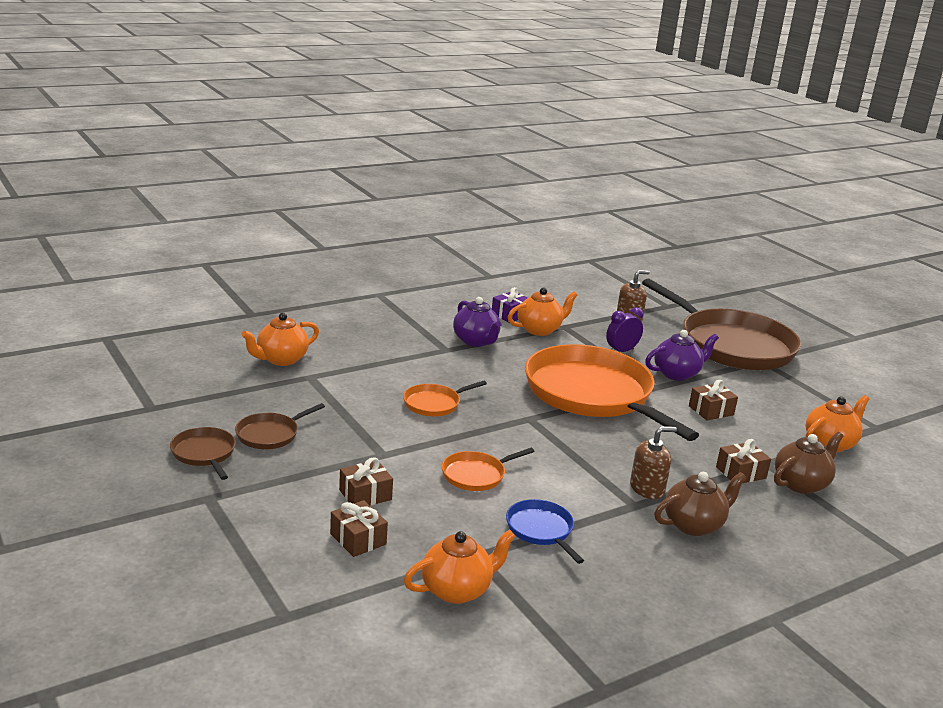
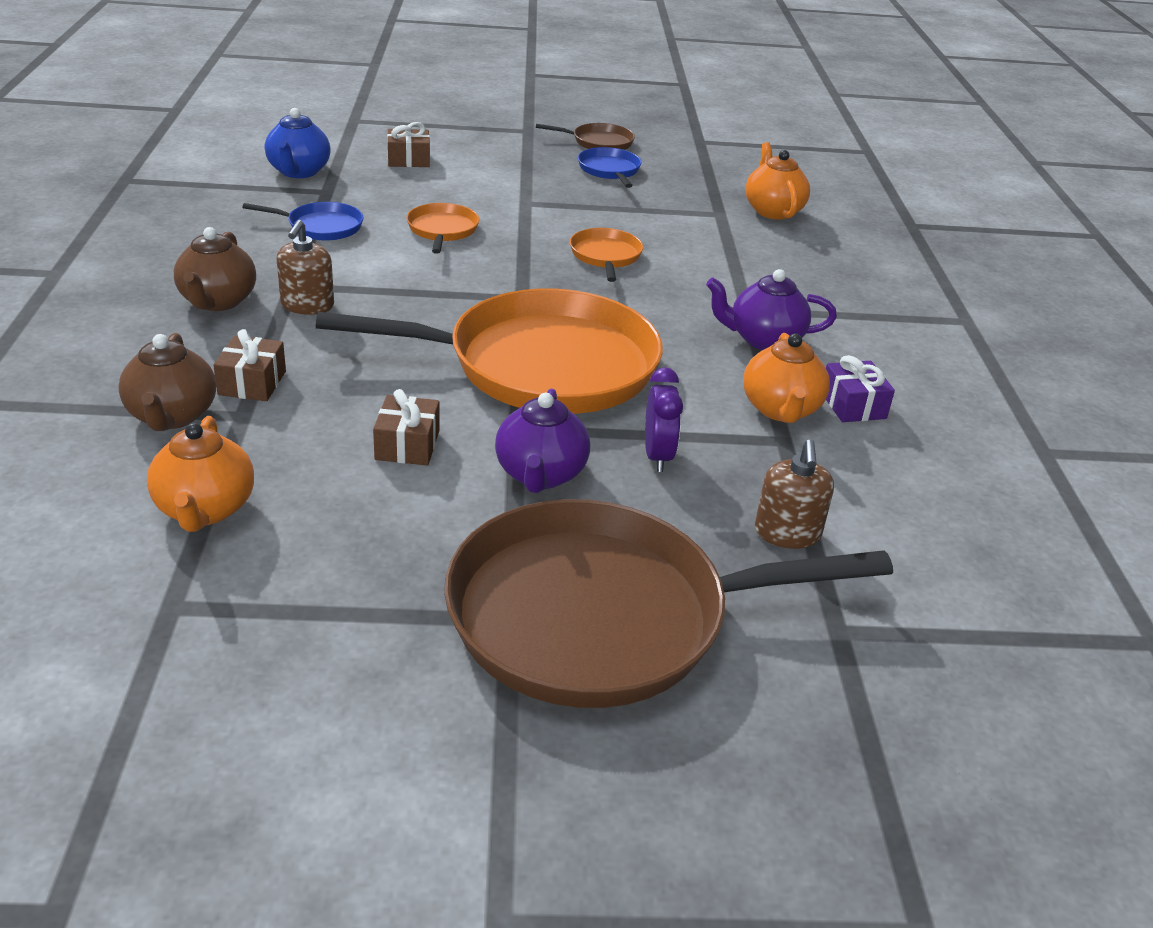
camera: 120 degrees right, 10 degrees up
(270, 434) = (610, 170): brown pan -> blue pan
(365, 495) = (467, 178): brown gift -> none
(457, 590) = (299, 172): orange teapot -> blue teapot

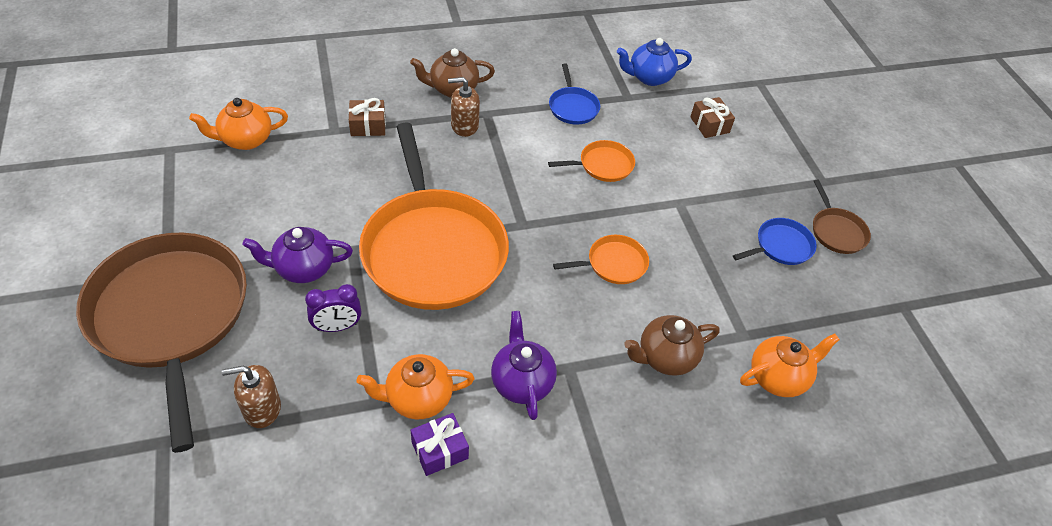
camera: 75 degrees right, 15 degrees up
(172, 416) = (326, 106): brown teapot -> brown teapot (665, 357)
(407, 445) = (321, 202): brown gift -> none

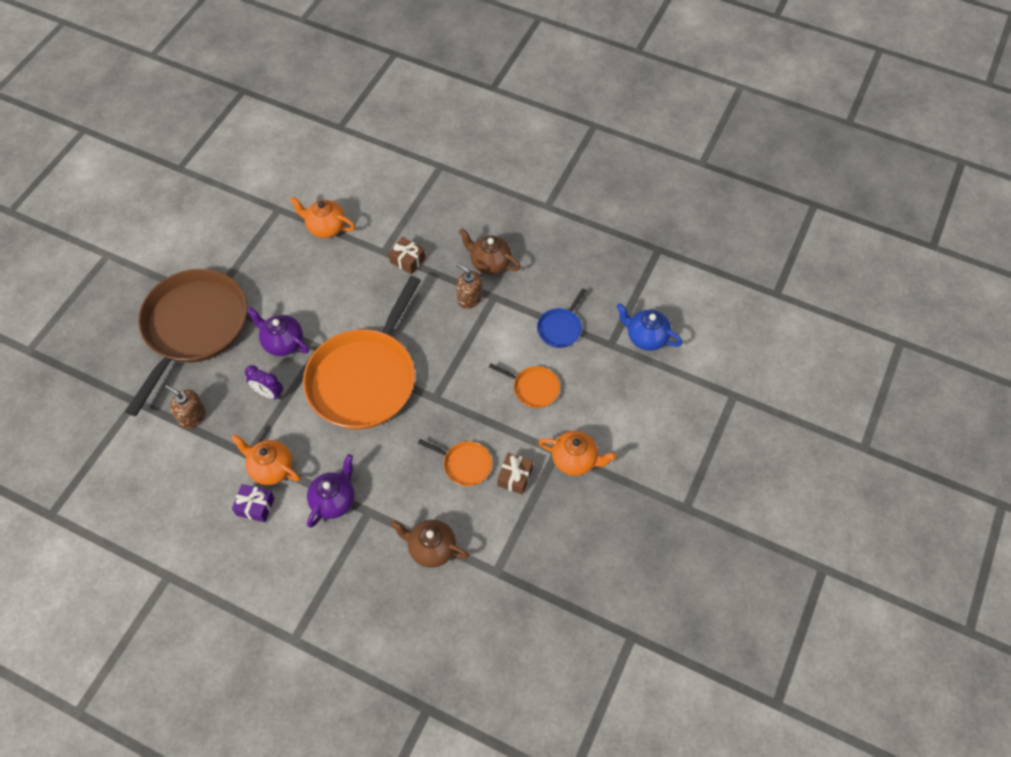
camera: 45 degrees right, 10 degrees up
(709, 125) = (649, 406): brown gift -> brown gift (515, 477)
(778, 377) = (487, 613): orange teapot -> orange teapot (575, 460)
(781, 246) = (593, 532): blue pan -> none
(836, 231) = (649, 551): brown pan -> none

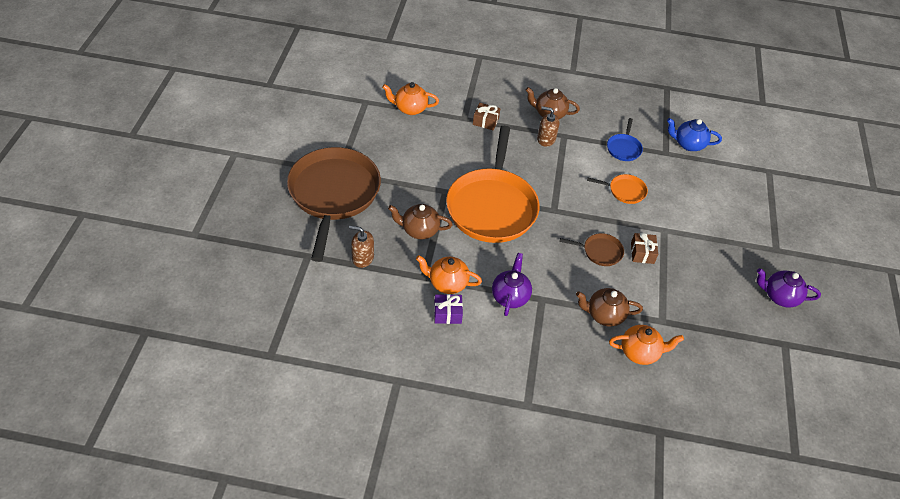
camera: 20 degrees left, 10 degrees down
(268, 393) = (419, 230): purple clock -> brown teapot
(282, 342) = (413, 192): purple teapot -> purple teapot (779, 296)
(464, 464) = (600, 252): orange pan -> brown pan
(575, 460) = (680, 233): orange teapot -> orange teapot (640, 352)

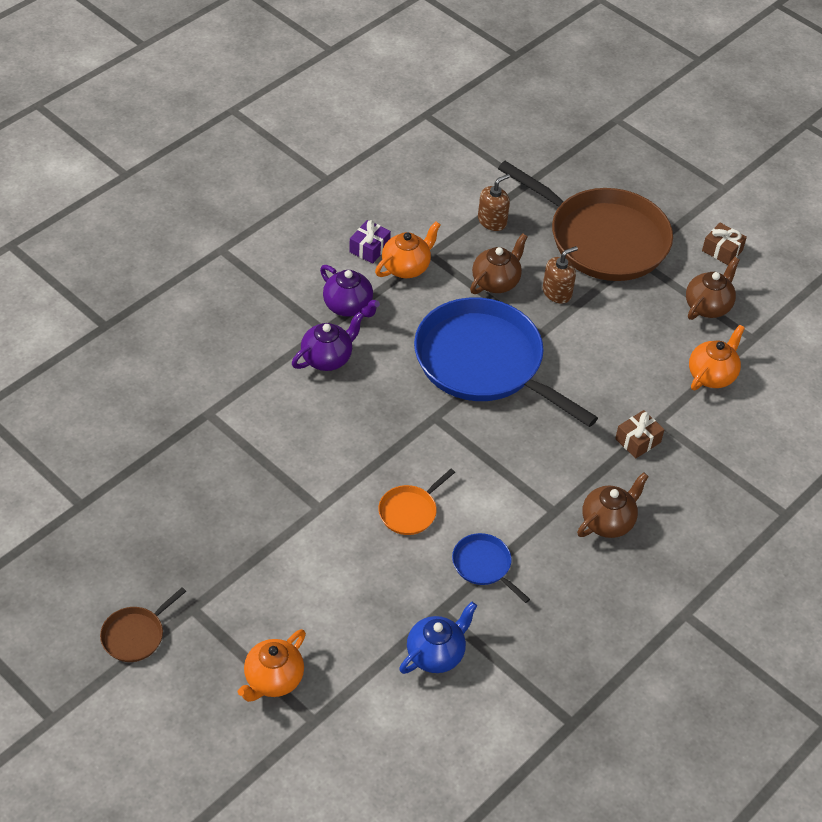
camera: 125 degrees right, 0 degrees up
(492, 206) = (484, 363): orange pan -> blue pan
(546, 139) = (561, 486): brown soap dispenser -> brown soap dispenser (557, 292)
(600, 252) = (340, 421): brown pan -> brown pan (135, 635)
(604, 315) = (259, 368): brown teapot -> brown teapot (708, 306)
(640, 352) = (192, 368): orange teapot -> orange teapot (273, 680)
(642, 253) = (305, 460): brown gift -> brown gift (722, 250)
(779, 296) = (134, 552): purple teapot -> purple teapot (327, 358)

